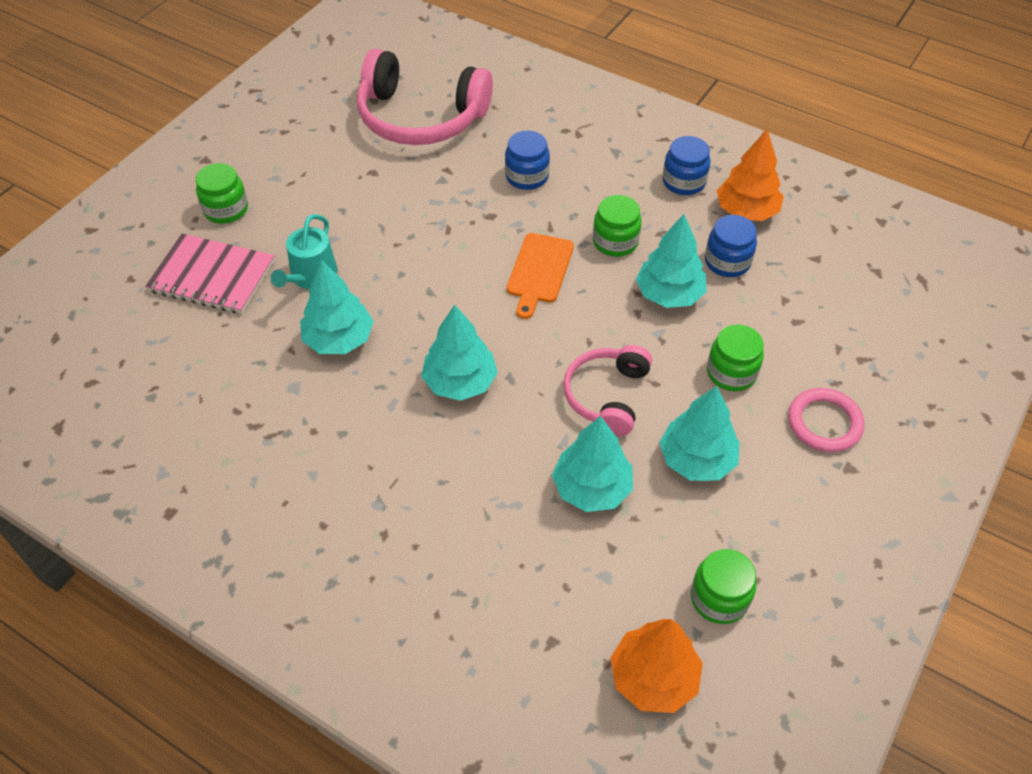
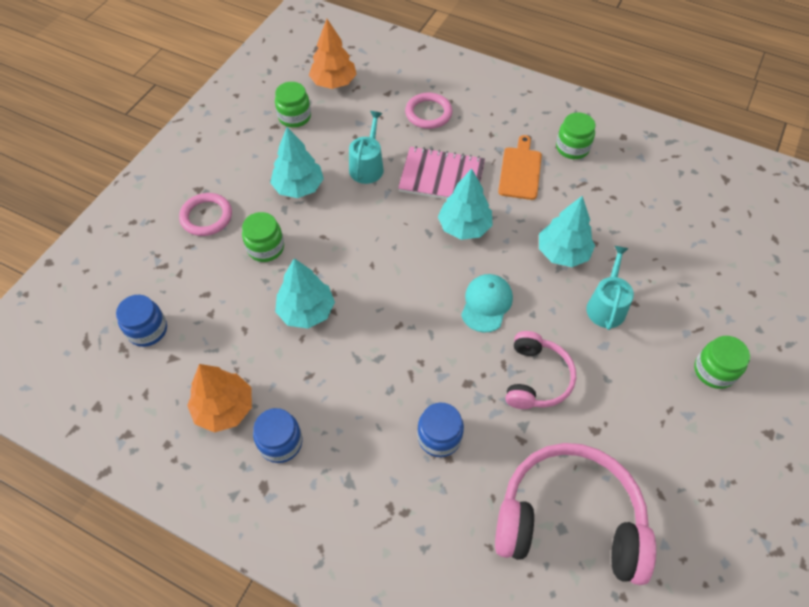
camera: 175 degrees right, 5 degrees up
(212, 276) = (687, 300): pink notebook -> pink notebook (441, 177)
(452, 288) = (486, 304): none -> turquoise cap
(482, 587) = (428, 113): none -> pink ring
(539, 271) = (416, 325): orange cutting board -> orange cutting board (520, 171)
(592, 488) = (367, 166): turquoise tree -> turquoise watering can
(607, 396) = (358, 225): pink headphones -> pink headphones (536, 378)
(615, 242) = (350, 362): green jar -> green jar (572, 148)
(727, 262) = (252, 348): blue jar -> blue jar (147, 330)

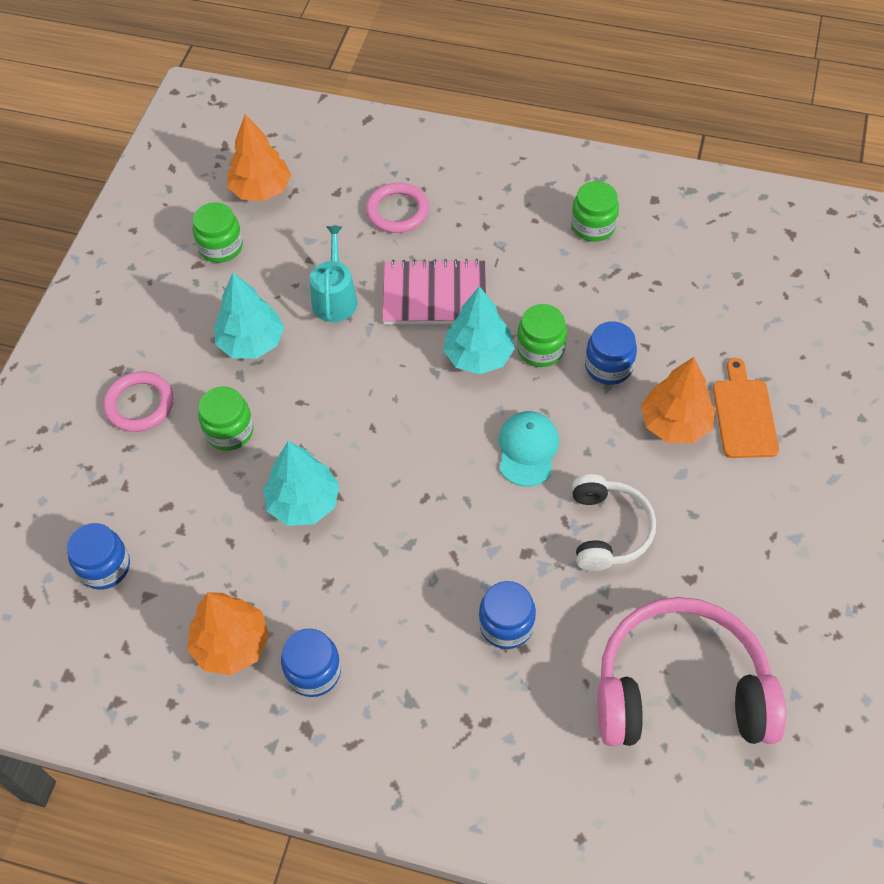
camera: 10 degrees left, 0 degrees up
(520, 171) = (533, 269): orange cutting board -> orange cutting board (744, 415)
(536, 378) = (607, 530): pink headphones -> white headphones
(563, 252) = (608, 366): turquoise tree -> blue jar
(606, 306) = (675, 424): turquoise watering can -> orange tree
(714, 371) = (817, 479): green jar -> green jar (540, 349)

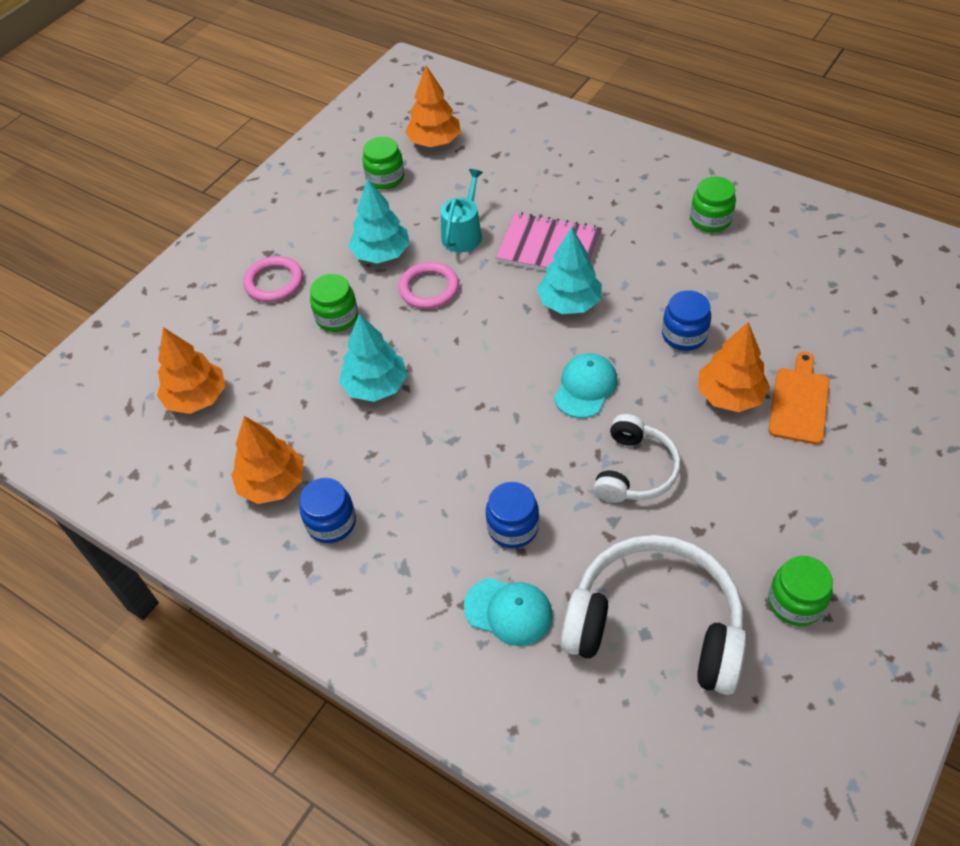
camera: 20 degrees right, 5 degrees down
(104, 567) = (197, 398): blue jar -> orange tree
(397, 211) = (541, 177): pink ring -> pink ring (429, 288)
(533, 716) = (508, 611): none -> turquoise cap
(540, 349) = (627, 308): green jar -> green jar (795, 602)
(680, 689) = (655, 625): pink headphones -> white headphones

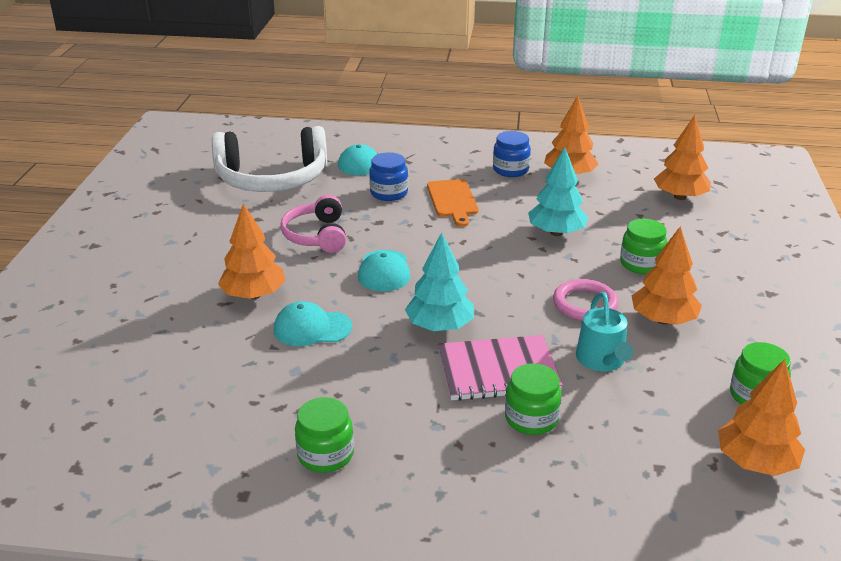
camera: 150 degrees right, 20 degrees down
(274, 282) = (730, 273): pink ring -> none
(381, 254) = (663, 320): turquoise tree -> orange tree
(634, 470) = (317, 235): white headphones -> pink headphones
(684, 335) = (312, 328): blue jar -> turquoise cap
(795, 602) = (181, 204): green jar -> green jar (531, 419)
(799, 402) = (189, 305): orange cutting board -> orange cutting board (453, 200)

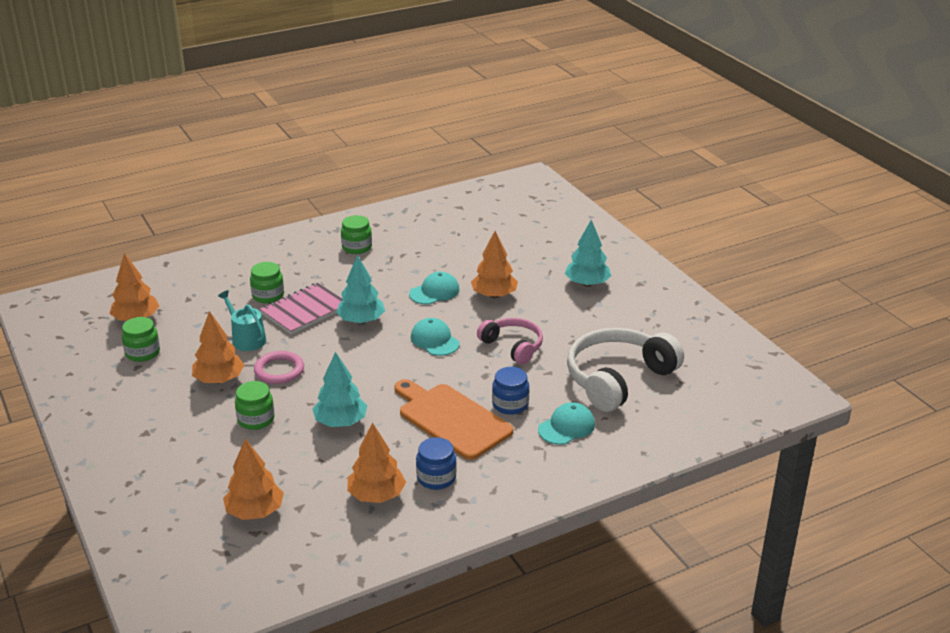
camera: 145 degrees right, 0 degrees up
(140, 266) = (587, 284): none -> turquoise tree
(453, 200) = (451, 419): orange cutting board -> orange cutting board, size x1.61

